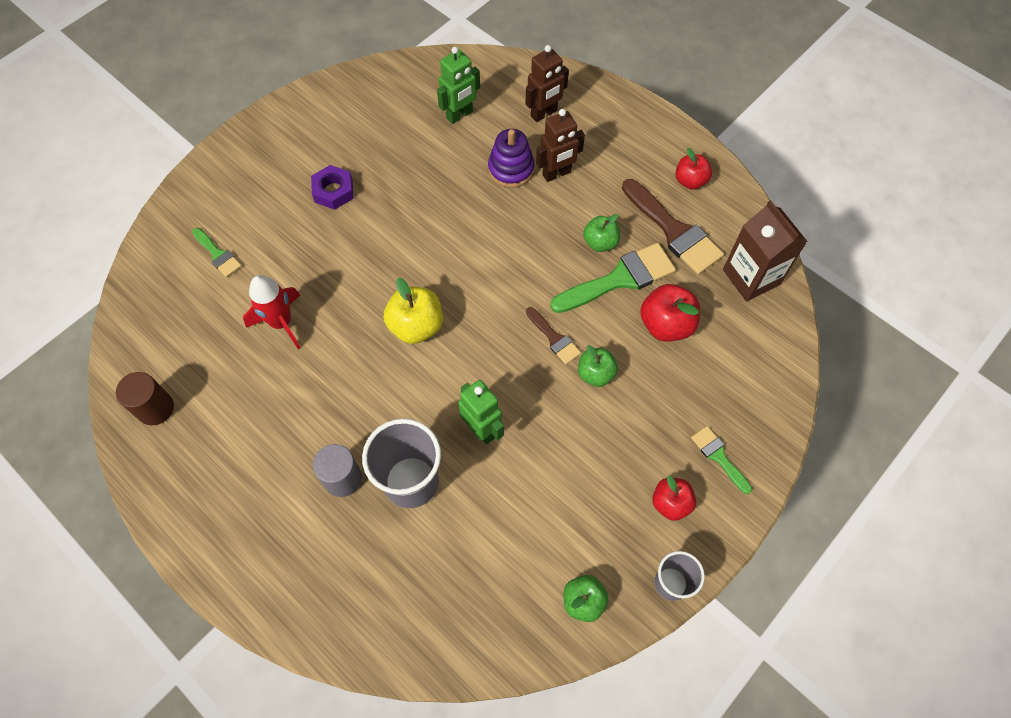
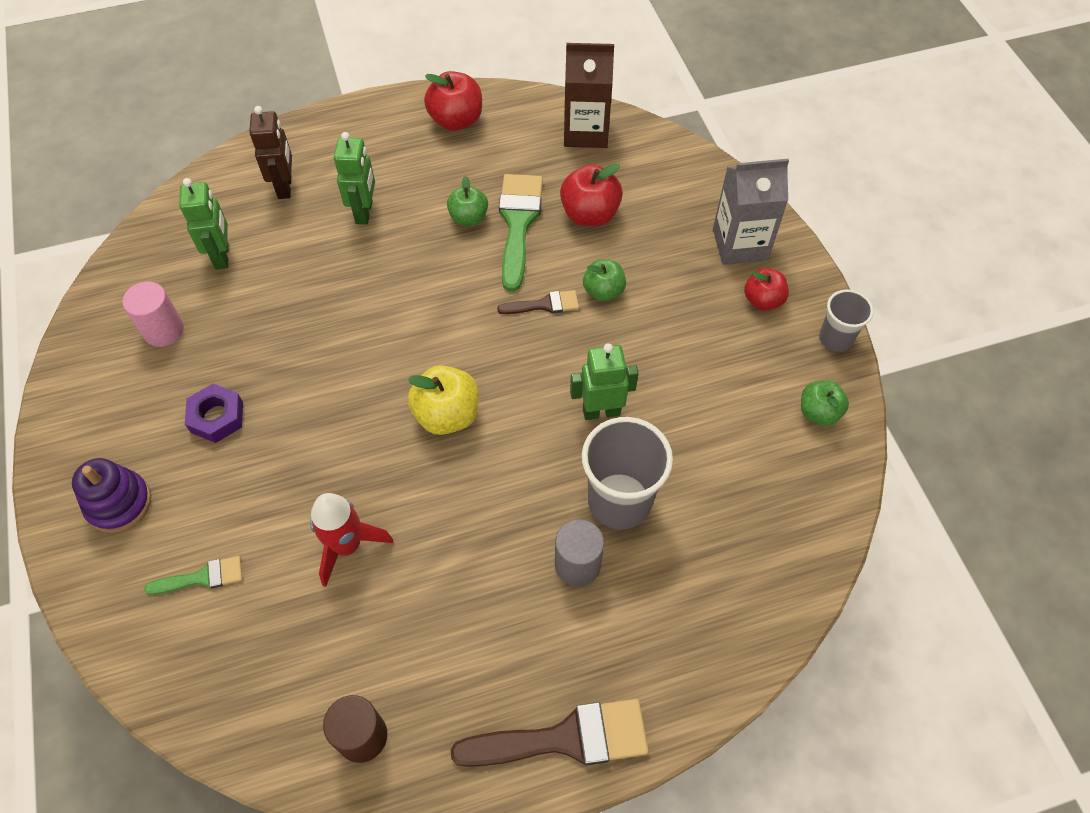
camera: 60 degrees left, 5 degrees down
(380, 121) = (163, 330): none -> pink cylinder
(511, 169) = (327, 245): purple stacking toy -> purple stacking toy (119, 503)
(557, 174) = (364, 212): brown robot -> green robot
(674, 231) = (499, 159): brown brush -> brown brush (565, 738)
(690, 181) = (456, 120): red apple -> red apple, size x1.50
(718, 456) = (740, 244): green brush -> grey carton

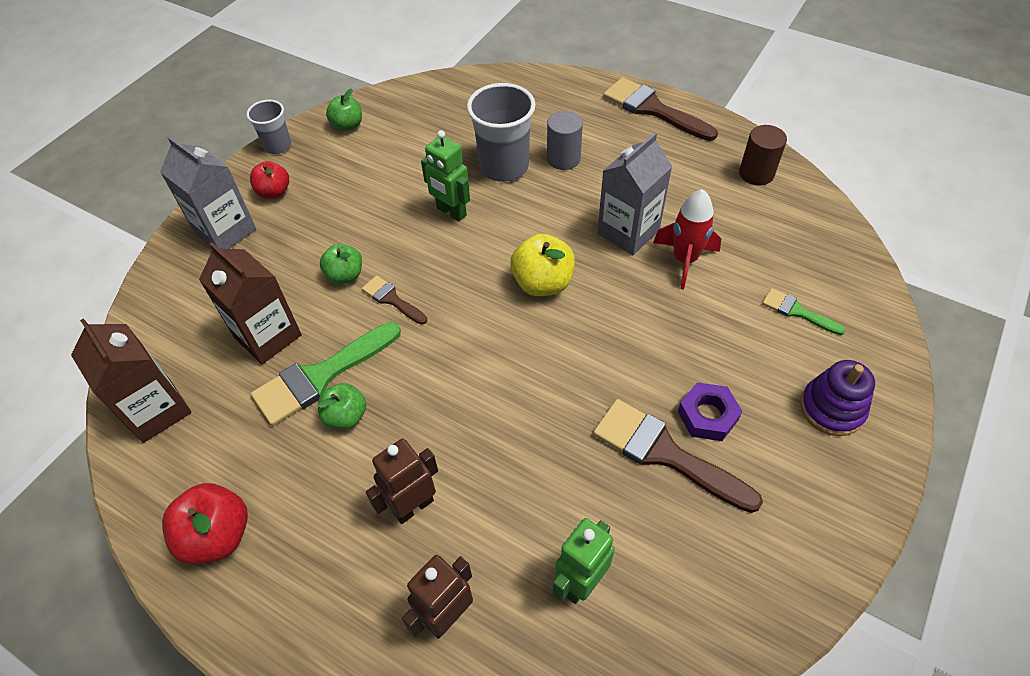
camera: 130 degrees left, 5 degrees down
(163, 330) = (697, 542): pink cylinder -> none
(228, 366) = (665, 453): none -> brown brush
(364, 212) = (413, 506): green robot -> brown robot
(426, 531) = (628, 232): none -> grey carton
(590, 214) = (268, 336): red apple -> brown carton

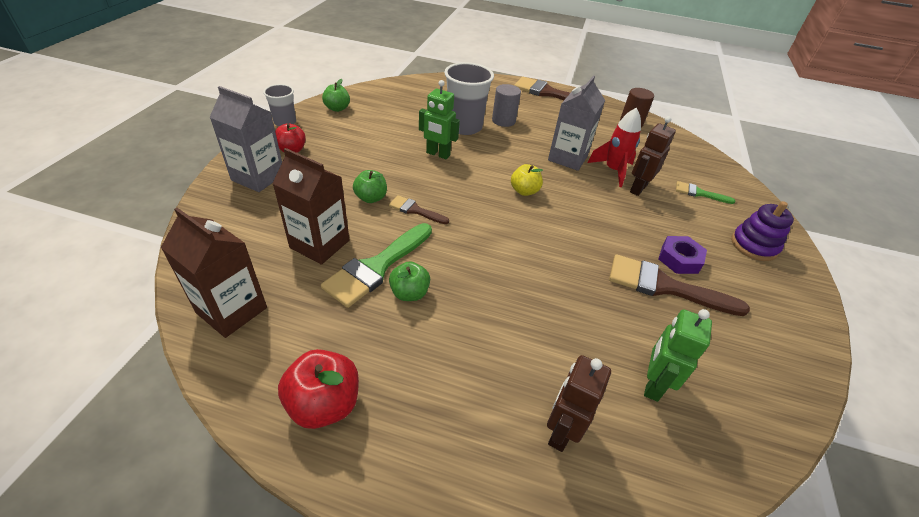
camera: 20 degrees left, 10 degrees down
(413, 506) = (494, 351): brown robot -> brown robot (638, 188)
(542, 283) = (524, 191): yellow apple -> yellow apple, size x0.66

